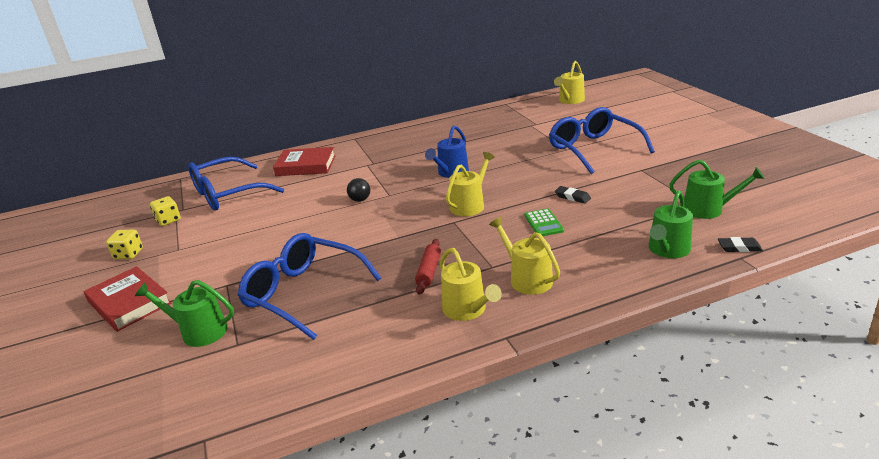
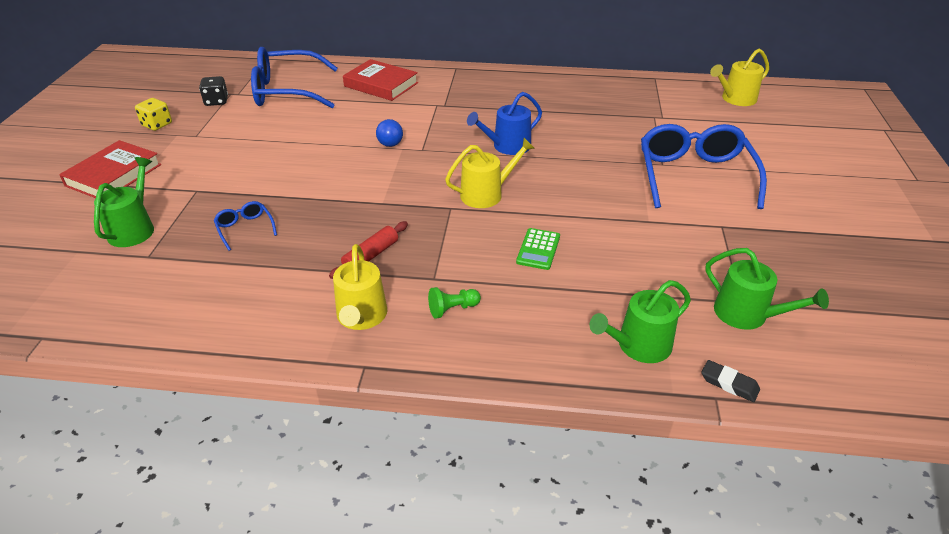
camera: 25 degrees right, 10 degrees up
(129, 303) = (114, 175): red book -> red book turned 45 degrees clockwise
(168, 220) = (216, 101): yellow dice -> black dice
(199, 331) = (134, 229): green watering can -> green watering can turned 60 degrees clockwise
(304, 293) = (245, 229): blue glasses -> blue glasses, size x0.43
(360, 200) = (390, 144): black ball -> blue ball
(527, 279) = (452, 309): yellow watering can -> green pawn
(572, 197) = (603, 230): black eraser -> none

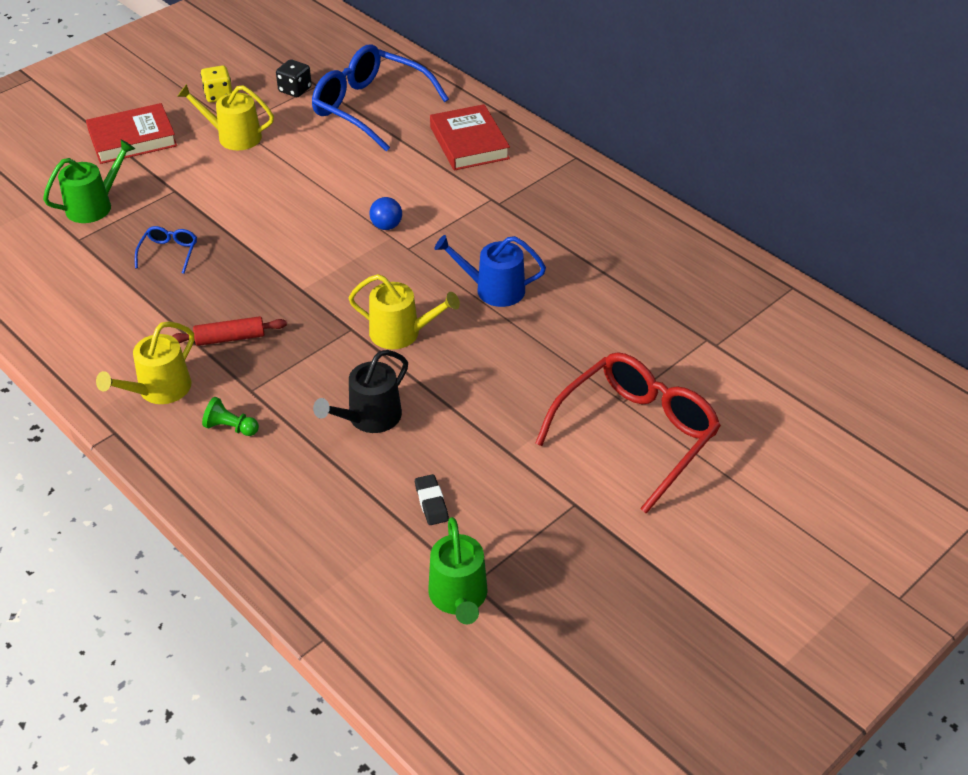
camera: 40 degrees right, 5 degrees up
(538, 249) = (369, 418): green calculator -> black watering can
(639, 346) = (327, 557): green watering can -> none
(694, 176) = (635, 435): blue glasses -> red glasses
(729, 384) = (351, 637): black eraser -> black eraser (431, 502)
(735, 99) = (849, 370): yellow watering can -> yellow watering can (234, 137)

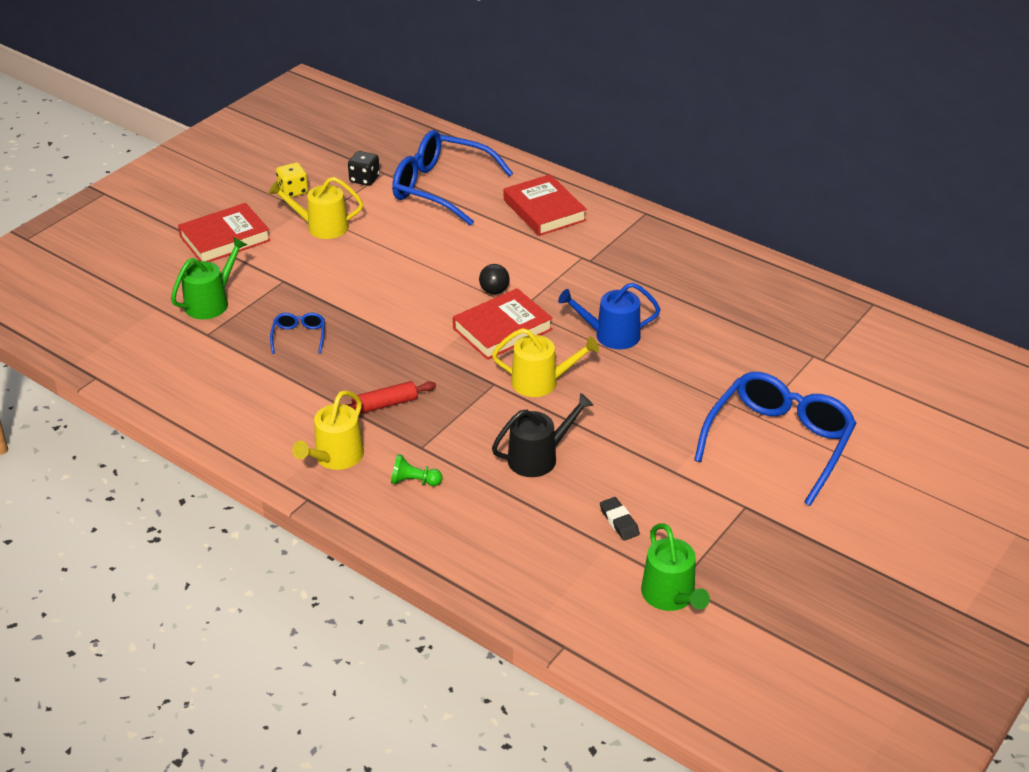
camera: 10 degrees left, 5 degrees down
(369, 418) = (538, 457): black watering can -> black watering can turned 150 degrees counterclockwise
(380, 269) = (502, 329): none -> red book
(386, 226) = (494, 291): blue ball -> black ball
(635, 435) = (778, 443): red glasses -> blue glasses

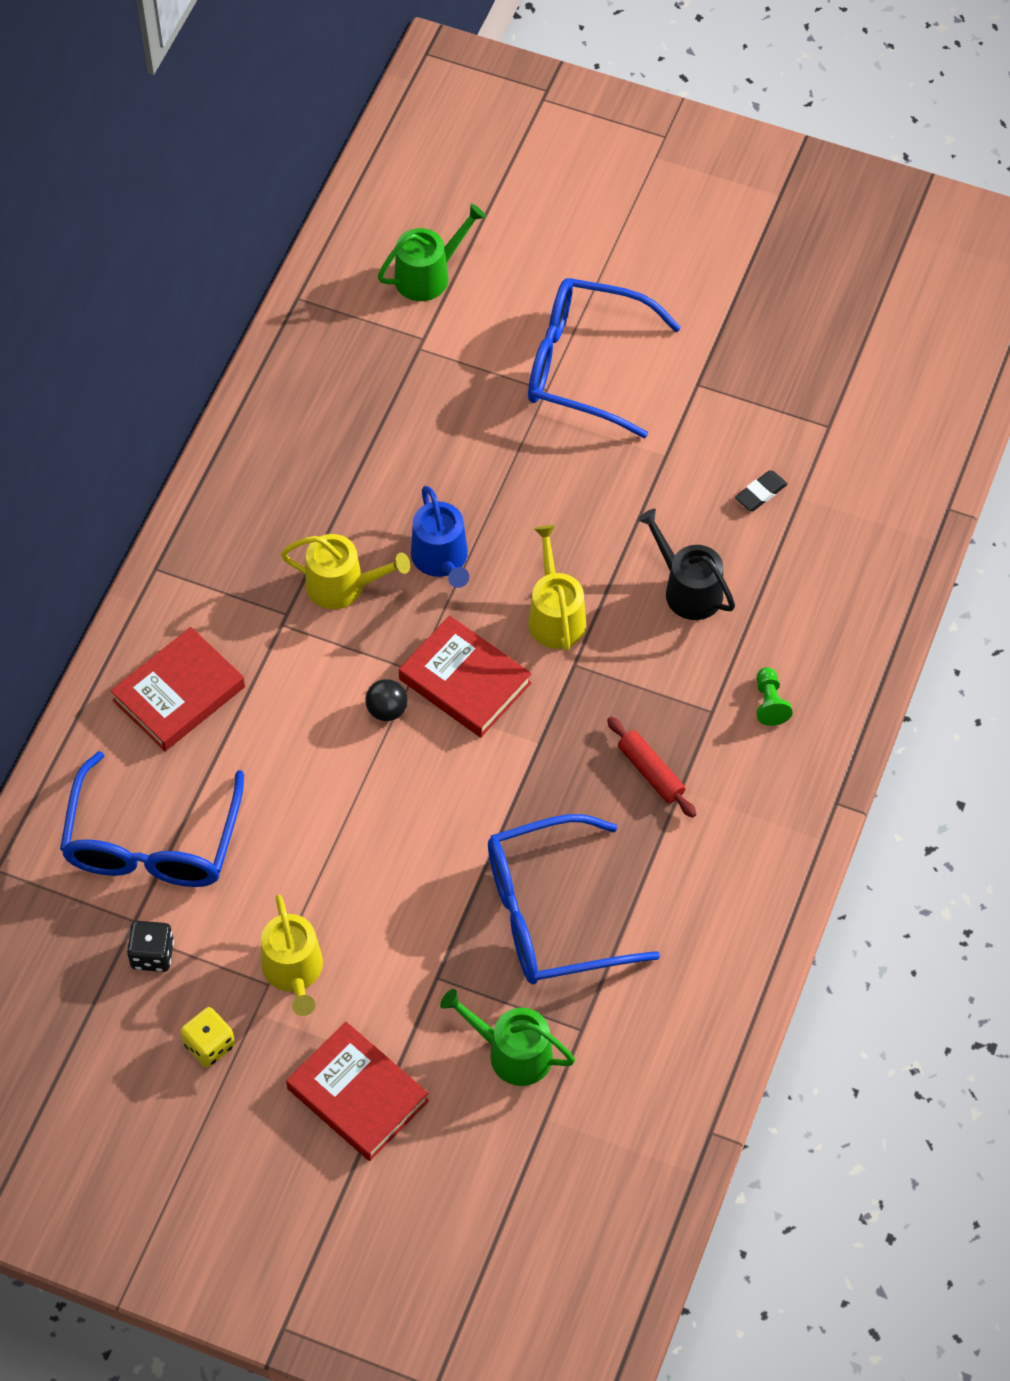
camera: 105 degrees left, 20 degrees up
(299, 337) = (552, 914): blue glasses -> blue glasses, size x2.33
(335, 457) = (759, 796): yellow watering can -> yellow watering can (342, 586)
(671, 596) = (848, 431): green watering can -> green watering can (428, 275)

